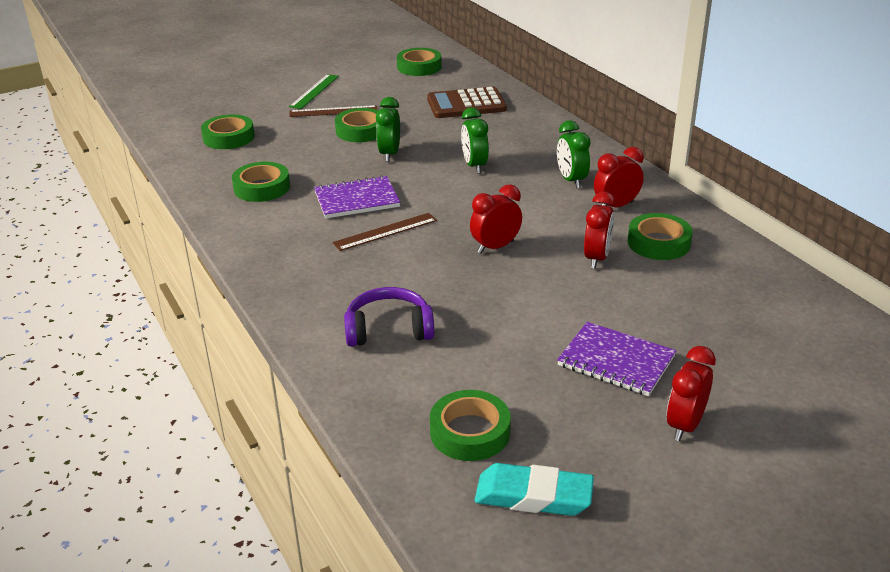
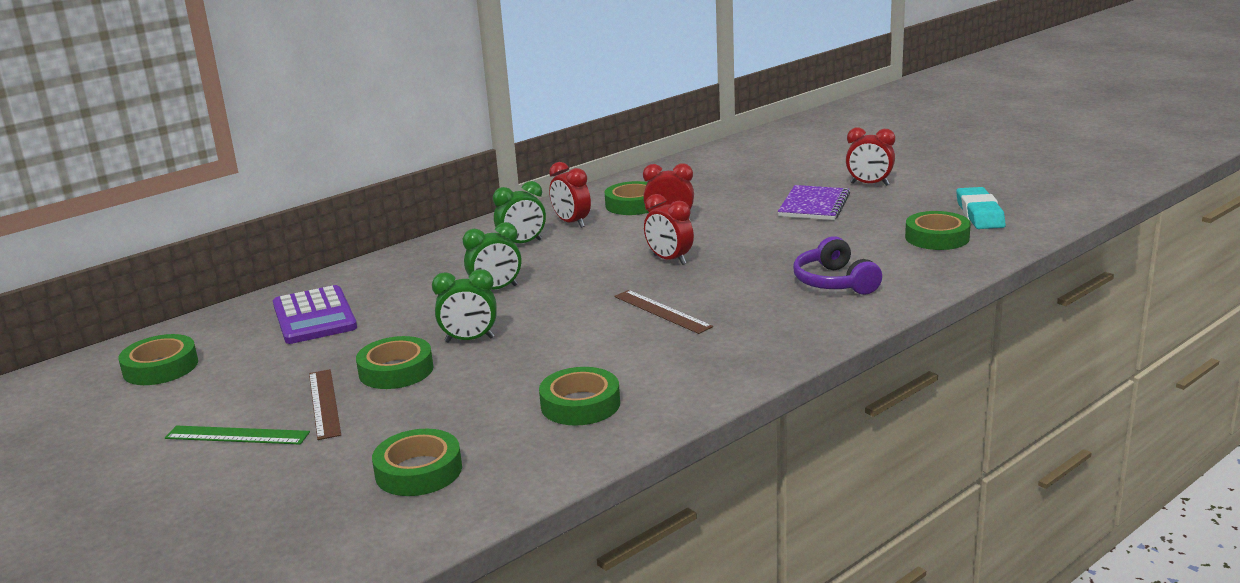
camera: 100 degrees left, 10 degrees down
(357, 200) = (595, 338): purple notebook -> none
(466, 104) = (314, 316): brown calculator -> purple calculator

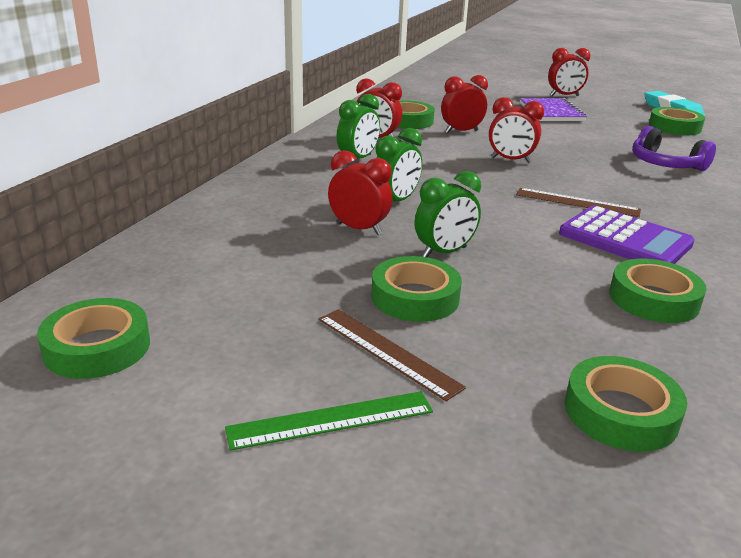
camera: 30 degrees left, 5 degrees up
(314, 316) = (233, 253): purple calculator -> purple calculator (625, 239)
(431, 310) = (359, 229): none -> red clock

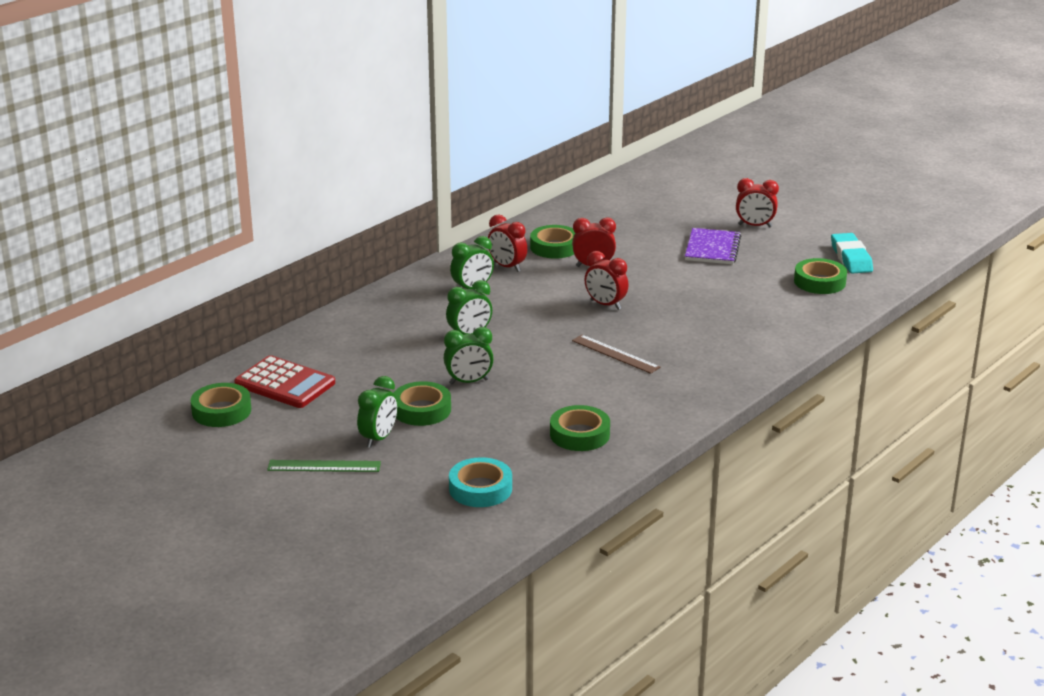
camera: 20 degrees right, 0 degrees up
(187, 289) = (285, 383): none -> red calculator
(359, 229) = (423, 355): red clock -> none
(387, 352) = (378, 438): brown ruler -> green clock
(620, 412) = (480, 489): green tape -> turquoise tape
(625, 239) = (614, 390): purple calculator -> none
(665, 164) = (745, 325): purple headphones -> none

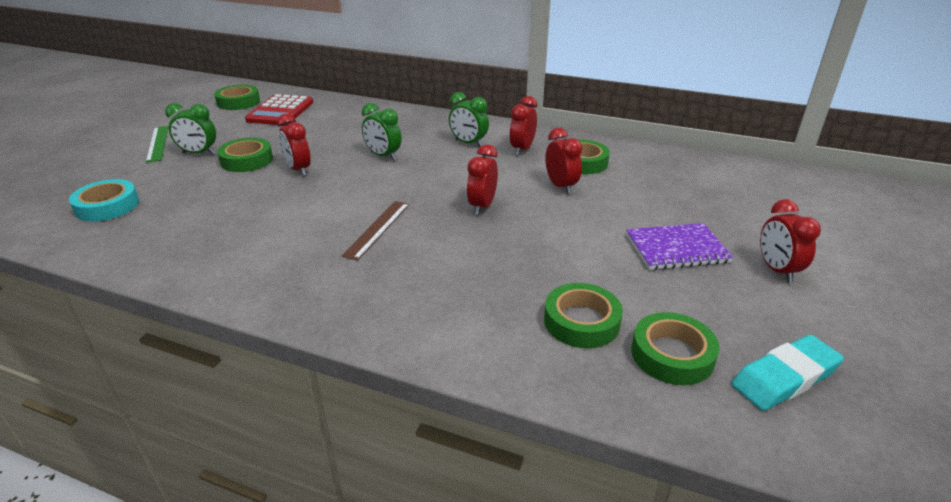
camera: 70 degrees right, 5 degrees up
(469, 382) = (298, 170): green clock -> red clock
(579, 434) = (204, 237): green tape -> green tape (581, 321)

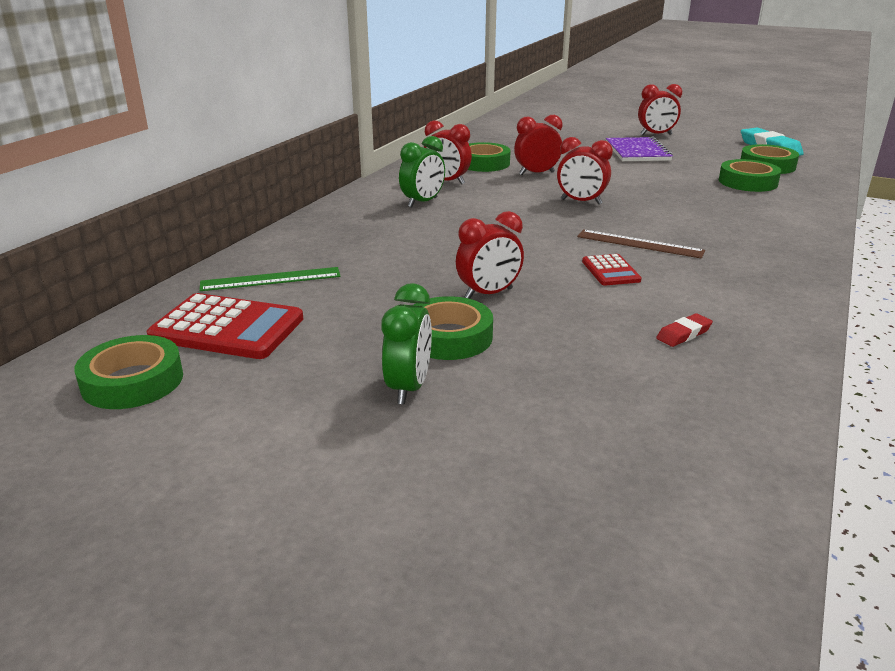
camera: 85 degrees left, 5 degrees down
(107, 206) = (628, 447): turquoise tape -> none
(158, 143) = (339, 449): green ruler -> green ruler (270, 279)
(213, 234) = (683, 334): none -> red eraser
(324, 213) = (610, 271): none -> red calculator
(383, 156) = (451, 244): green clock -> none

